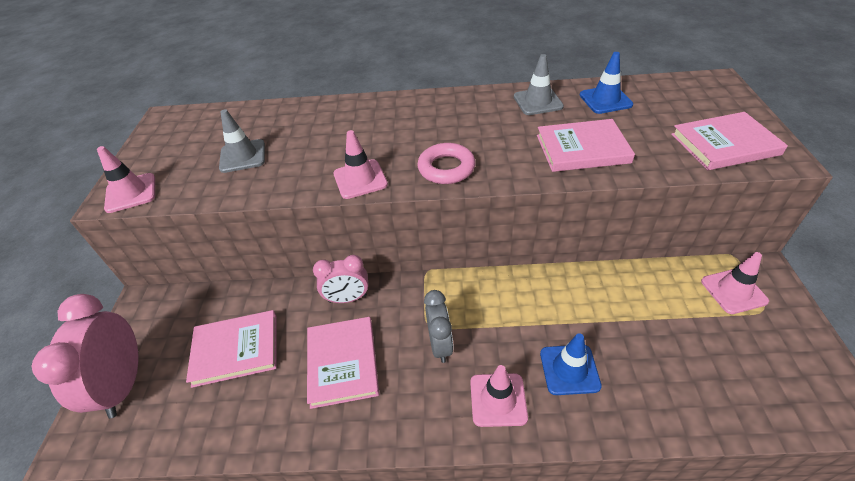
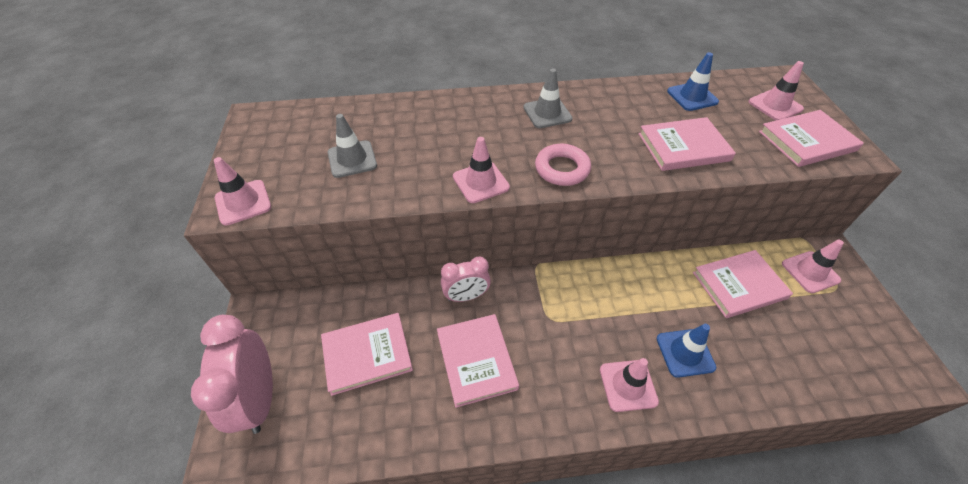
camera: 10 degrees left, 5 degrees up
(440, 344) = (564, 337): grey clock -> none
(538, 102) = (630, 98): grey traffic cone -> grey traffic cone (547, 113)
(646, 301) = (739, 285): none -> pink book
(697, 109) = (775, 105): none -> pink traffic cone

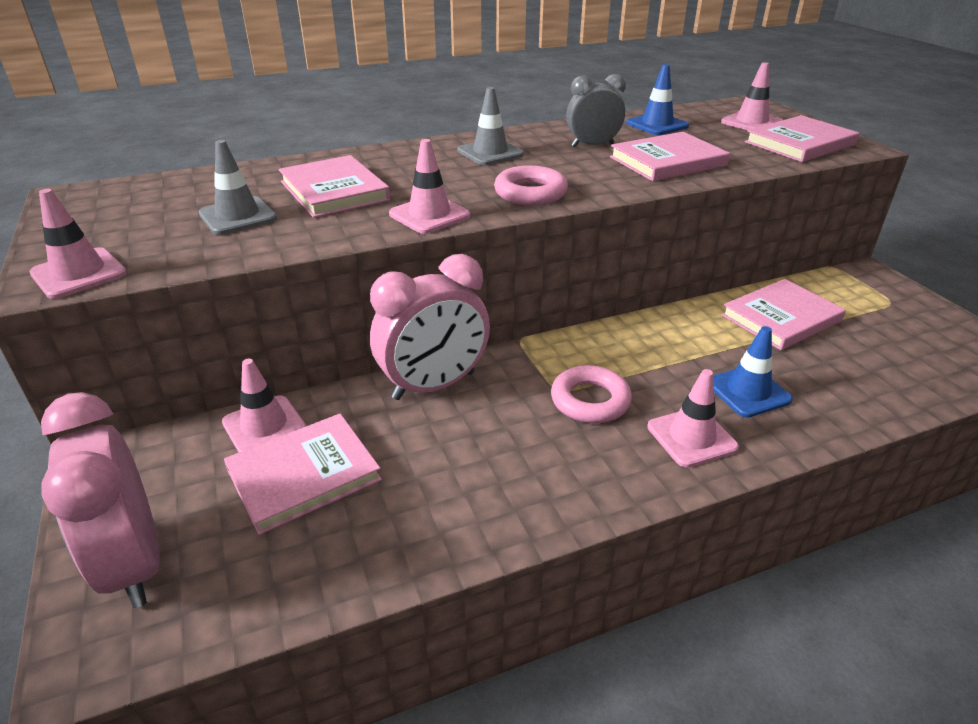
camera: 15 degrees left, 15 degrees down
(466, 296) = (434, 386): pink clock -> pink clock, size x1.64
(476, 360) = (473, 451): pink book -> pink book (334, 191)
(567, 334) = (590, 400): none -> pink ring
(630, 116) = (592, 145): none -> grey clock
(810, 272) = (854, 293): pink traffic cone -> pink traffic cone (264, 426)

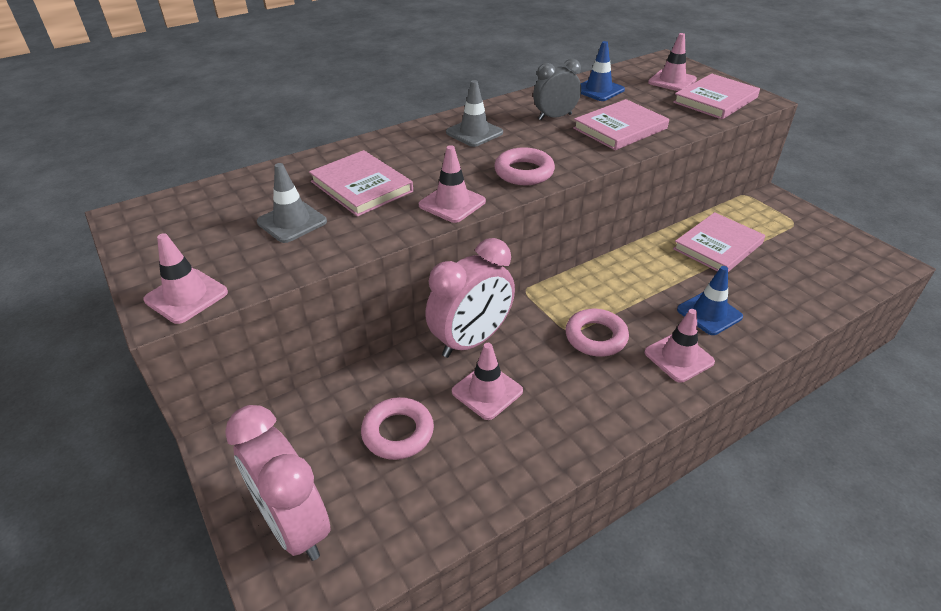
camera: 10 degrees left, 5 degrees up
(264, 426) = (348, 395): pink traffic cone -> pink traffic cone (487, 391)
(304, 475) = (398, 432): pink book -> pink ring

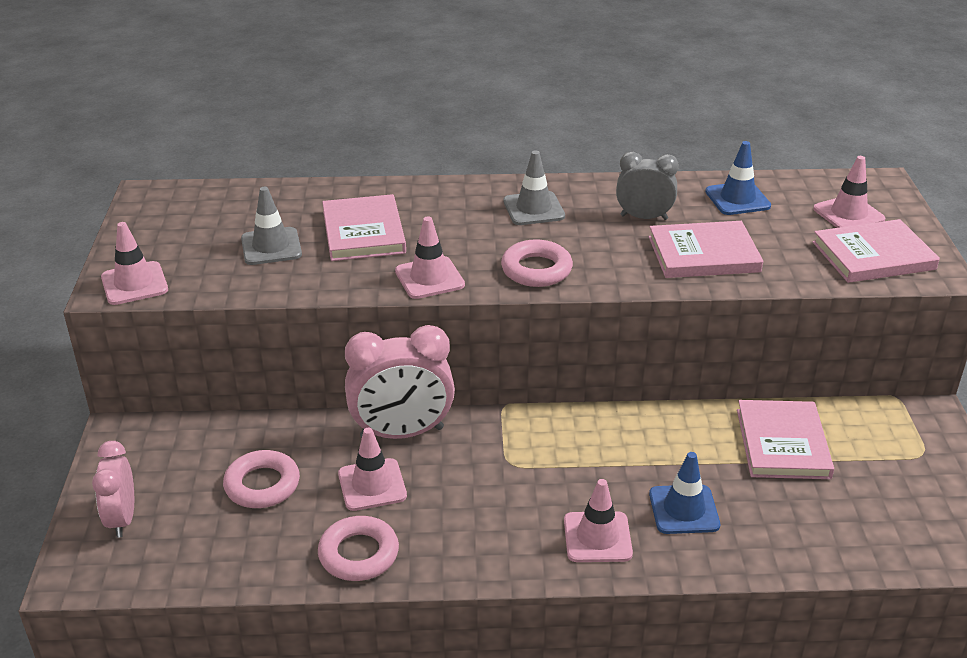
camera: 30 degrees right, 5 degrees down
(294, 525) = (122, 519): pink clock -> pink clock, size x0.61
(596, 337) = (530, 481): pink ring -> pink ring (359, 554)
(717, 246) = (782, 443): pink book -> pink book turned 75 degrees counterclockwise

